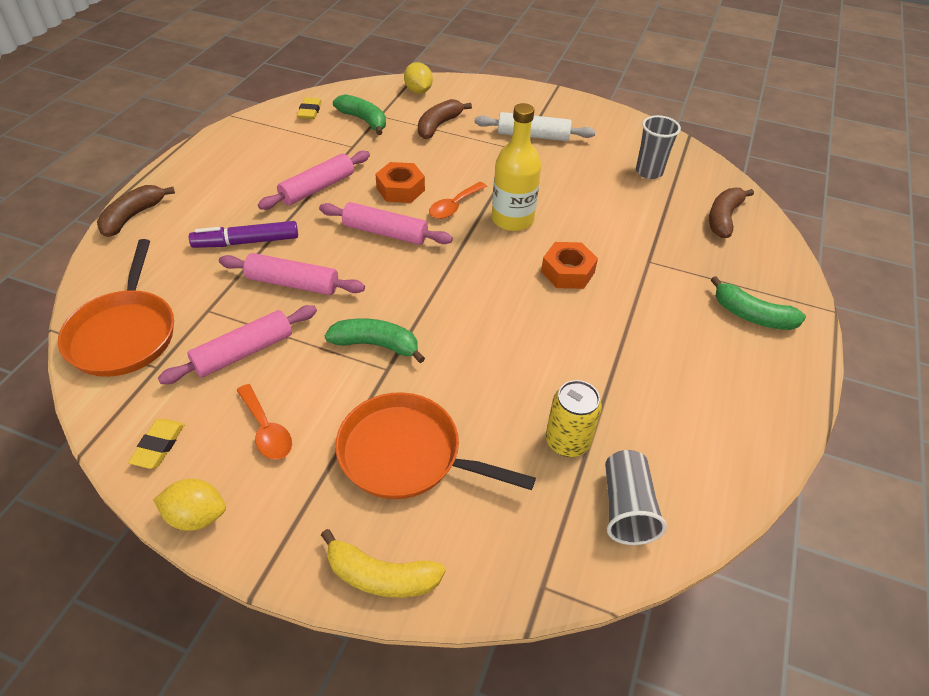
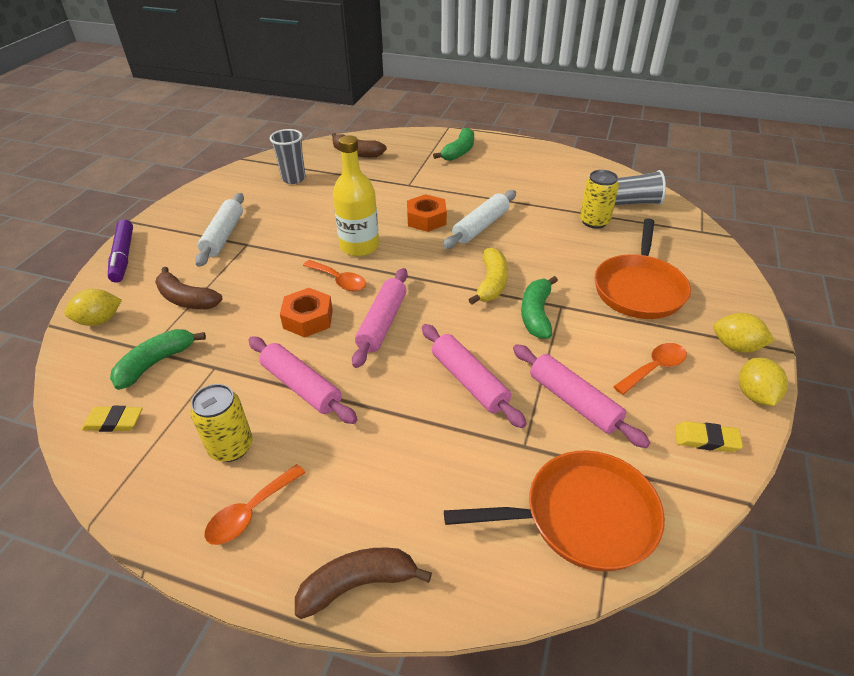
camera: 90 degrees left, 5 degrees down
(133, 216) = (358, 584): brown banana -> brown banana turned 135 degrees clockwise
(209, 171) = (250, 512): none -> orange spoon
(246, 242) = (406, 435): purple marker -> purple marker (123, 256)
(268, 160) = (231, 447): none -> yellow can
(276, 528) = (736, 346): none -> yellow lemon
(293, 283) = (469, 381): pink rolling pin -> pink rolling pin turned 45 degrees counterclockwise
(381, 576) = (737, 292): yellow banana -> yellow banana (491, 283)
(552, 318) = (480, 226): none -> white rolling pin

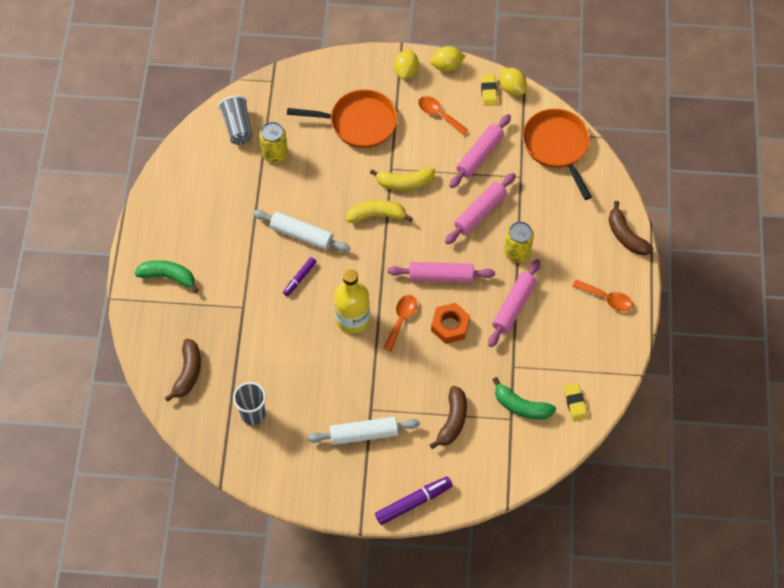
camera: 105 degrees left, 20 degrees up
(99, 321) = (493, 471): yellow lemon -> yellow lemon (512, 88)
(231, 447) = (570, 327): yellow can -> yellow can (517, 252)
(426, 219) = (299, 278): orange nut -> purple marker
(536, 314) = (405, 182): green banana -> yellow banana

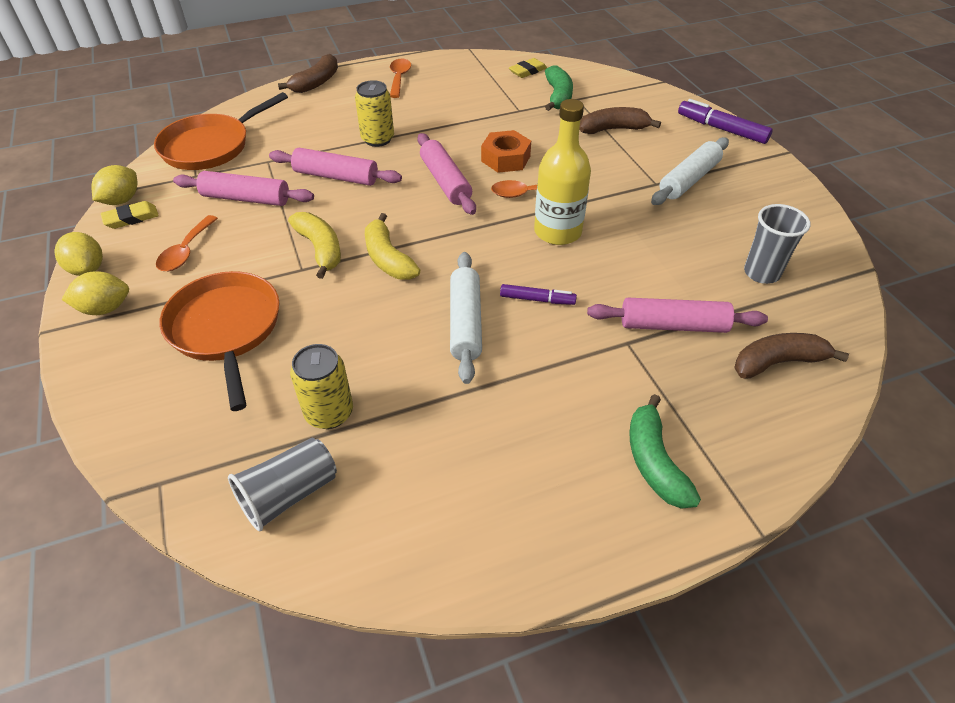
camera: 115 degrees left, 15 degrees down
(364, 434) = (688, 180): white rolling pin -> white rolling pin turned 75 degrees clockwise
(514, 306) = (448, 125): pink rolling pin -> pink rolling pin (673, 325)

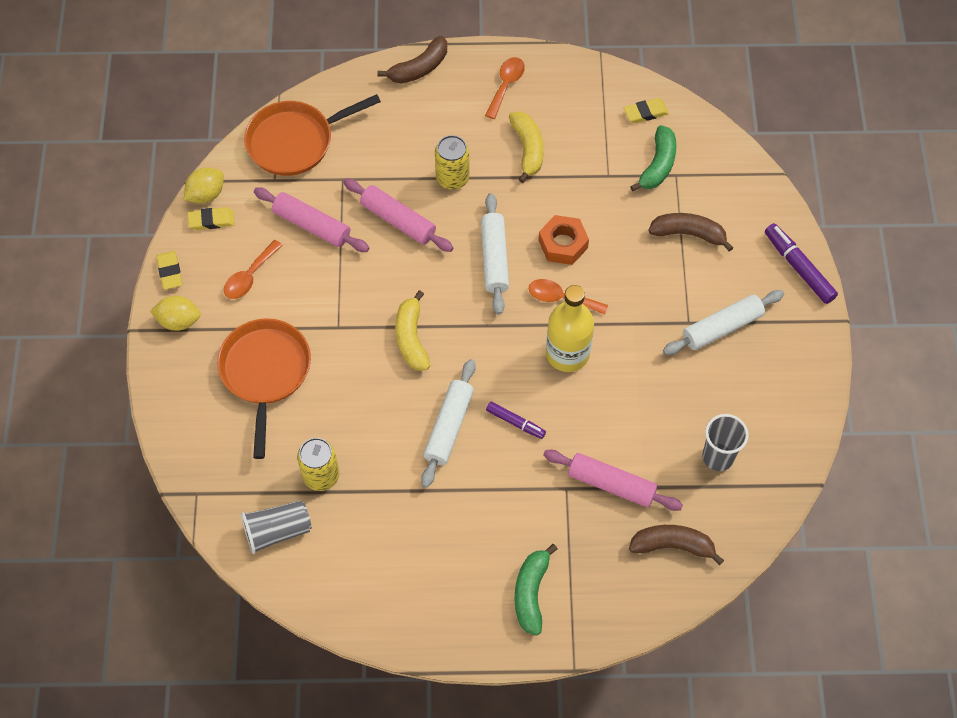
camera: 20 degrees right, 15 degrees up
(87, 269) = (170, 272): yellow lemon -> yellow eraser
(320, 249) = (359, 309): yellow banana -> yellow banana (527, 149)
(445, 181) = (494, 258): pink rolling pin -> white rolling pin

